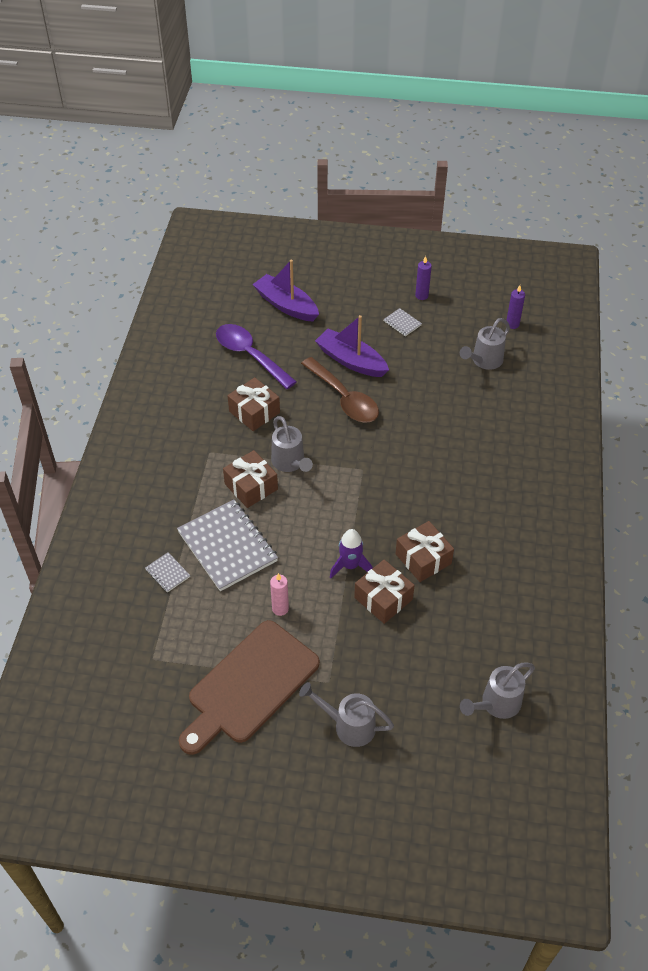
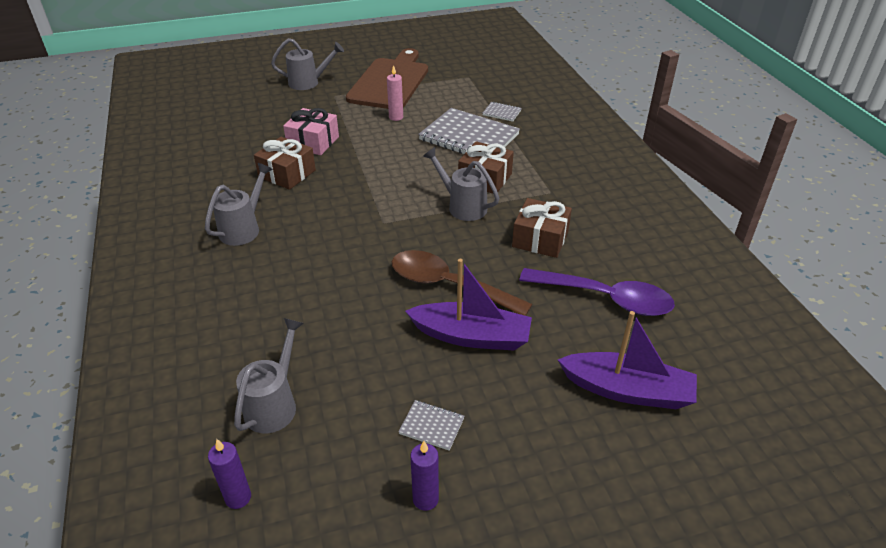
camera: 155 degrees right, 10 degrees down
(350, 566) = (353, 153): purple rocket -> none
(383, 598) = (313, 142): brown gift -> pink gift
(496, 704) = (199, 114): grey watering can -> grey watering can (243, 229)

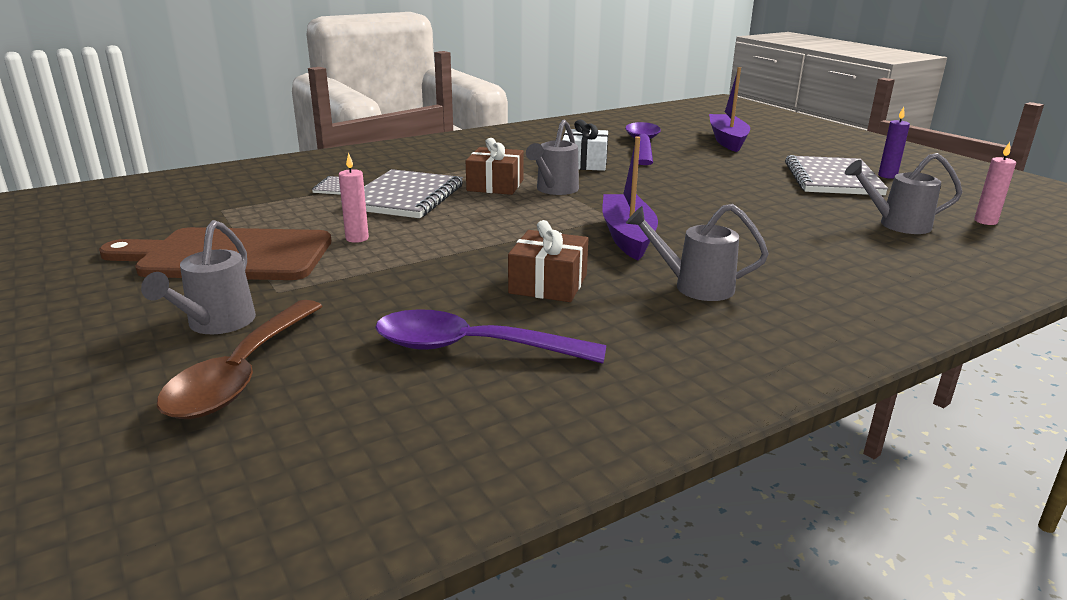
camera: 105 degrees left, 15 degrees down
(234, 141) = (472, 348): none -> purple spoon
(238, 497) = (985, 221): purple candle -> pink candle
(308, 83) = (216, 324): grey watering can -> grey watering can turned 150 degrees counterclockwise
(313, 142) = (449, 281): pink gift -> none
(431, 426) = (832, 179): grey notebook -> grey notebook, size x2.36
(448, 285) = (681, 186): brown spoon -> brown spoon (242, 373)
(471, 336) = (732, 175): purple boat -> purple boat (627, 236)
(540, 239) = (584, 163): brown gift -> white gift

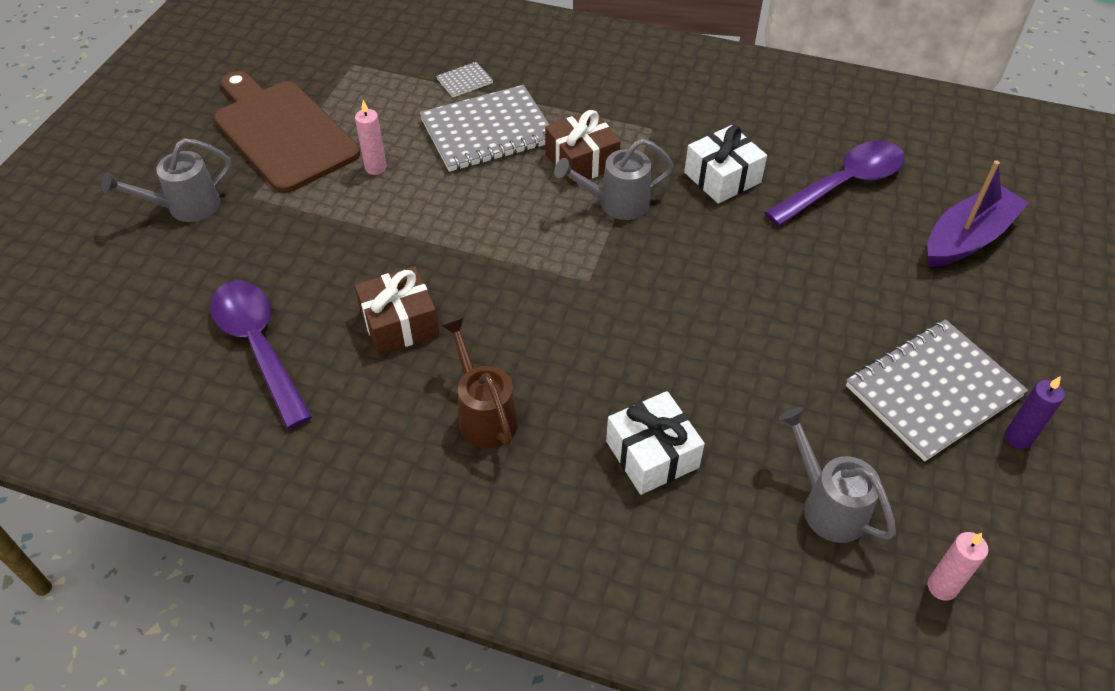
camera: 50 degrees right, 25 degrees up
(242, 373) = (139, 266): brown spoon -> none
(627, 236) = (553, 315): purple boat -> none
(695, 286) = (484, 414): grey watering can -> brown watering can
(802, 251) = (652, 454): none -> white gift

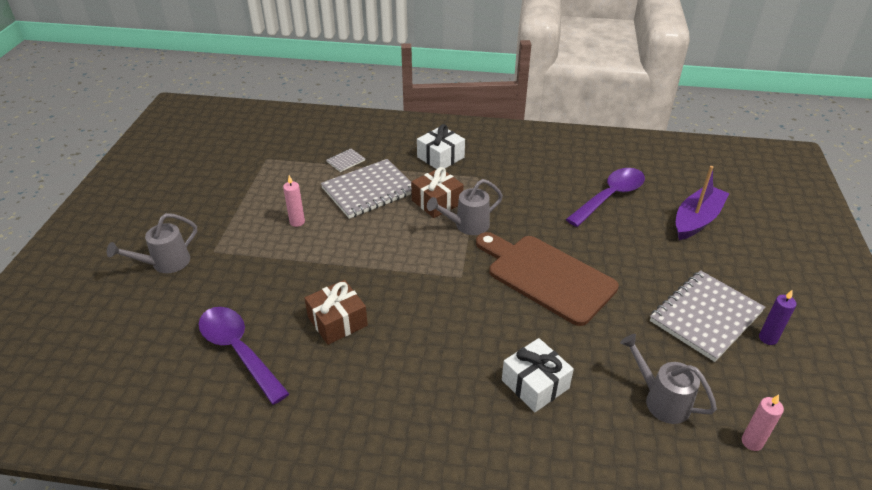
camera: 10 degrees left, 10 degrees down
(282, 132) = (225, 207): brown cutting board -> brown cutting board (546, 276)
(484, 414) = (412, 374): brown watering can -> none
(722, 177) = (532, 201): white gift -> white gift (440, 157)

